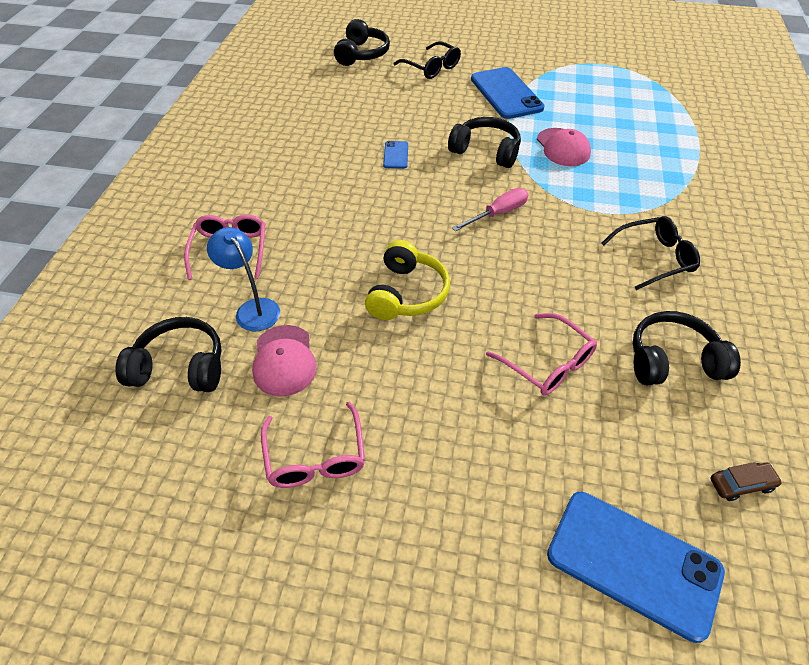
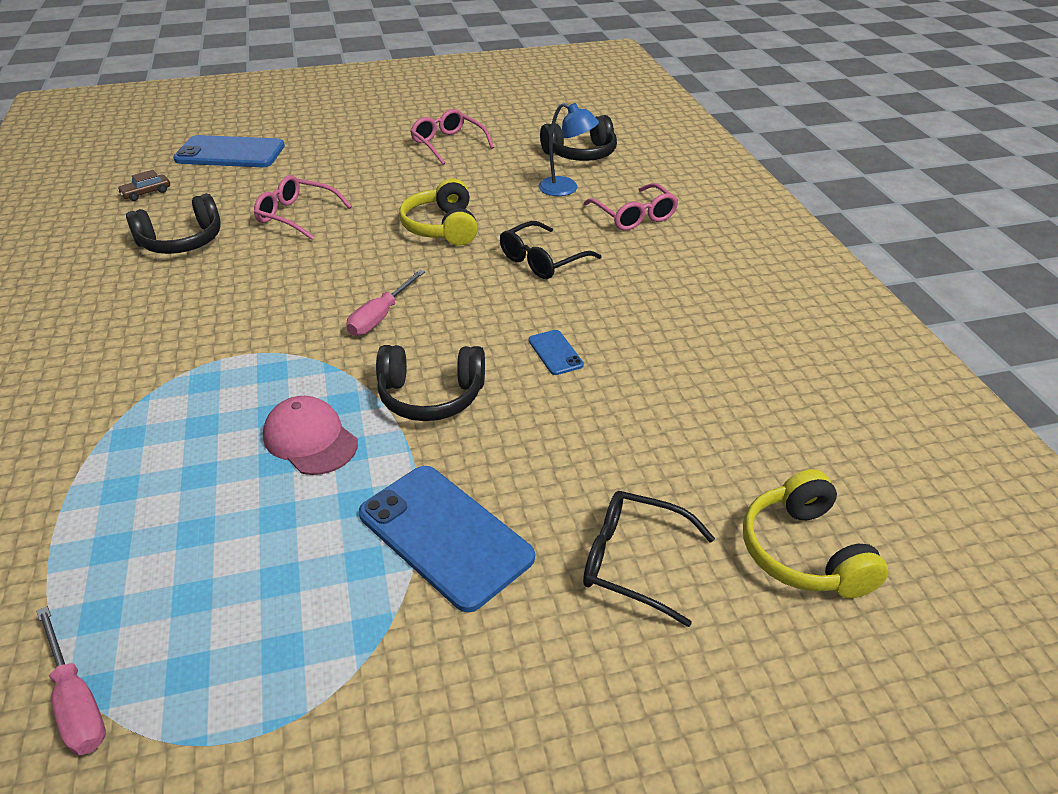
camera: 155 degrees right, 10 degrees down
(284, 360) = (510, 172): pink cap -> none
(362, 54) = (804, 552): black headphones -> yellow headphones
(654, 258) = (182, 318): black glasses -> black glasses (542, 260)
(664, 84) = (76, 701): none -> pink screwdriver

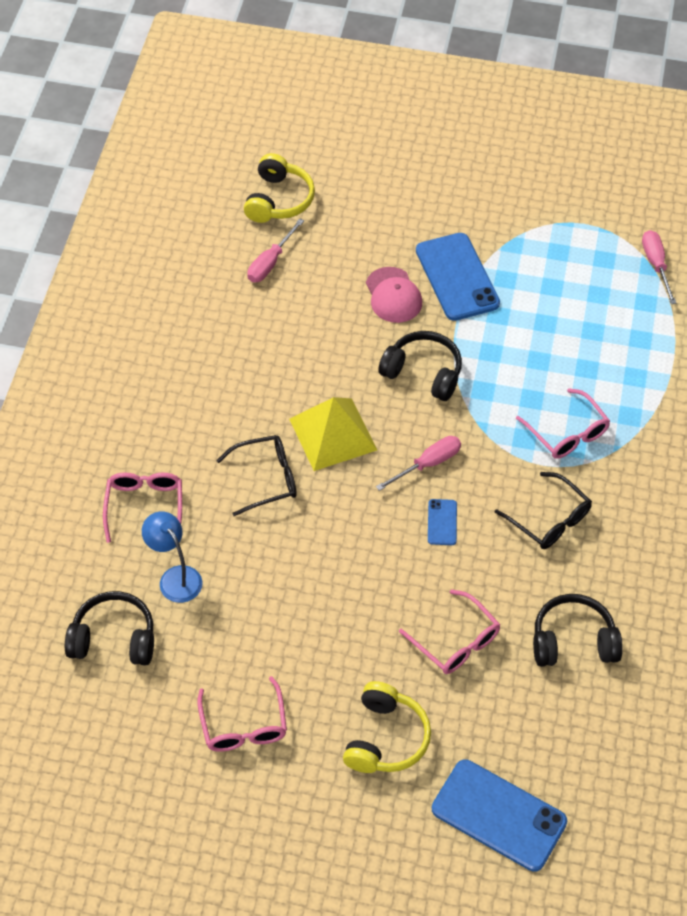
camera: 155 degrees left, 15 degrees up
(146, 193) = (602, 756): brown car -> none
(216, 392) = (567, 433): none -> pink glasses
(310, 439) = (513, 368): pink cap -> pink cap (393, 295)
(442, 227) = (327, 563): yellow headphones -> yellow headphones (385, 738)
(501, 310) = (333, 434): none -> yellow pyramid
(555, 352) = (319, 377): blue phone -> blue phone (442, 522)
(633, 561) = (367, 228): black glasses -> black glasses (549, 520)
(726, 455) = (270, 262): none -> pink screwdriver

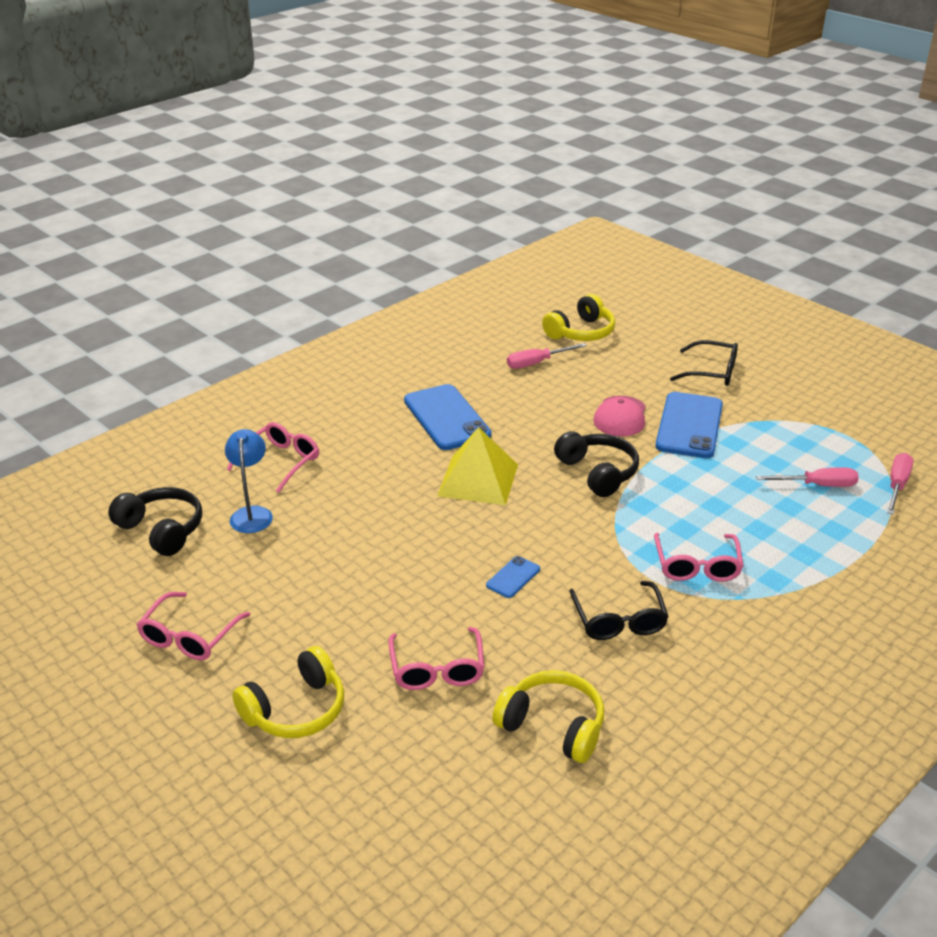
camera: 35 degrees right, 20 degrees down
(266, 479) = (392, 485): black glasses -> black glasses (712, 372)
(428, 464) = (541, 532): pink screwdriver -> pink screwdriver (818, 485)
(499, 815) = (334, 833): blue phone -> blue phone (447, 418)
(573, 641) = (553, 726): black headphones -> yellow headphones

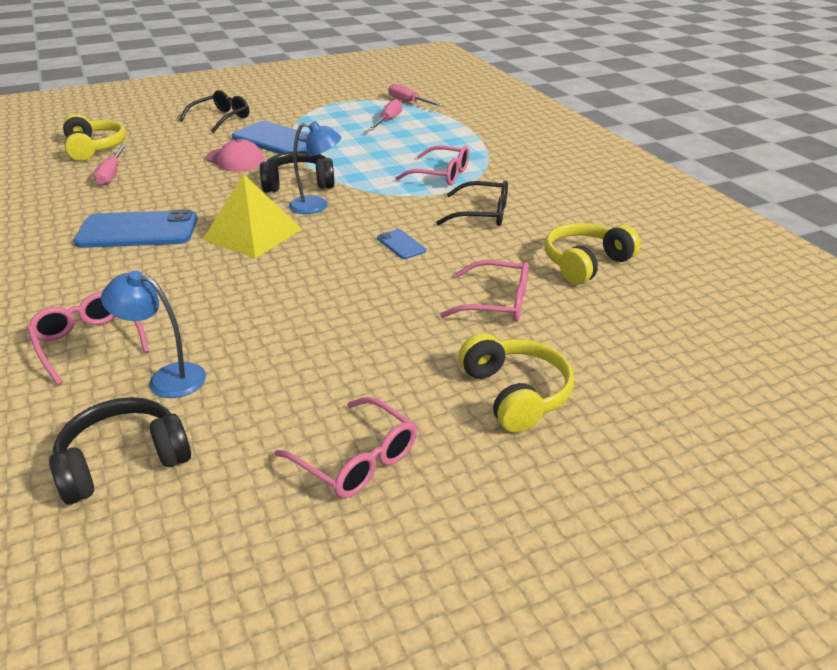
camera: 70 degrees left, 0 degrees up
(557, 500) = (317, 206): none -> blue lamp

